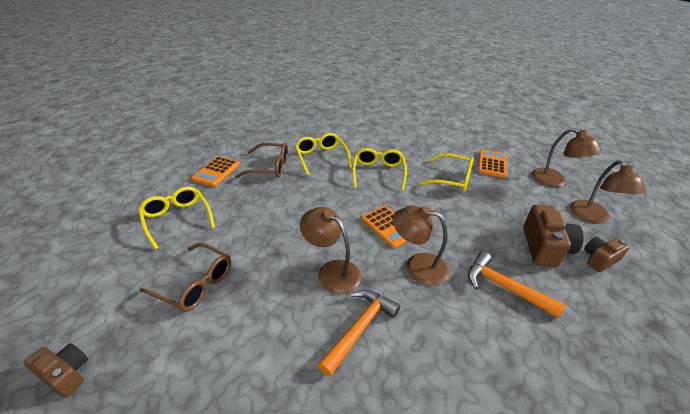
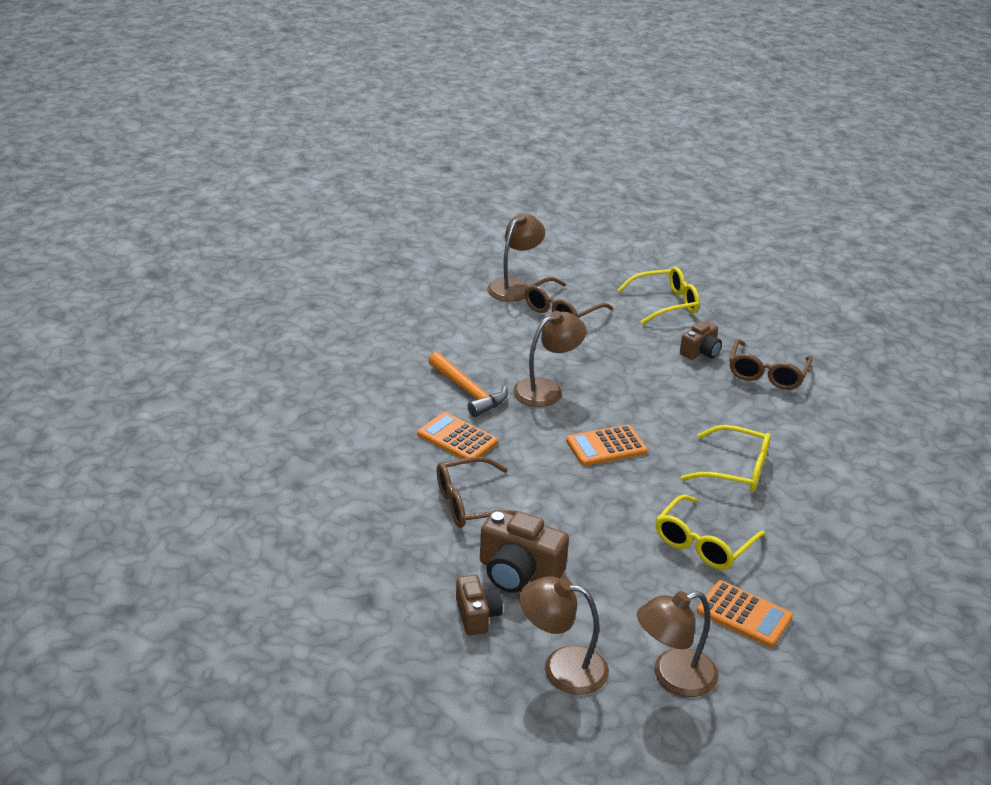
camera: 105 degrees right, 5 degrees down
(66, 374) = (494, 260): brown camera -> brown camera (700, 352)
(216, 172) = (761, 332): orange calculator -> orange calculator (457, 438)
(321, 157) = (789, 423): yellow glasses -> none
(417, 266) = (530, 449): brown lamp -> brown lamp (514, 286)
(504, 287) = (472, 504): orange hammer -> brown glasses

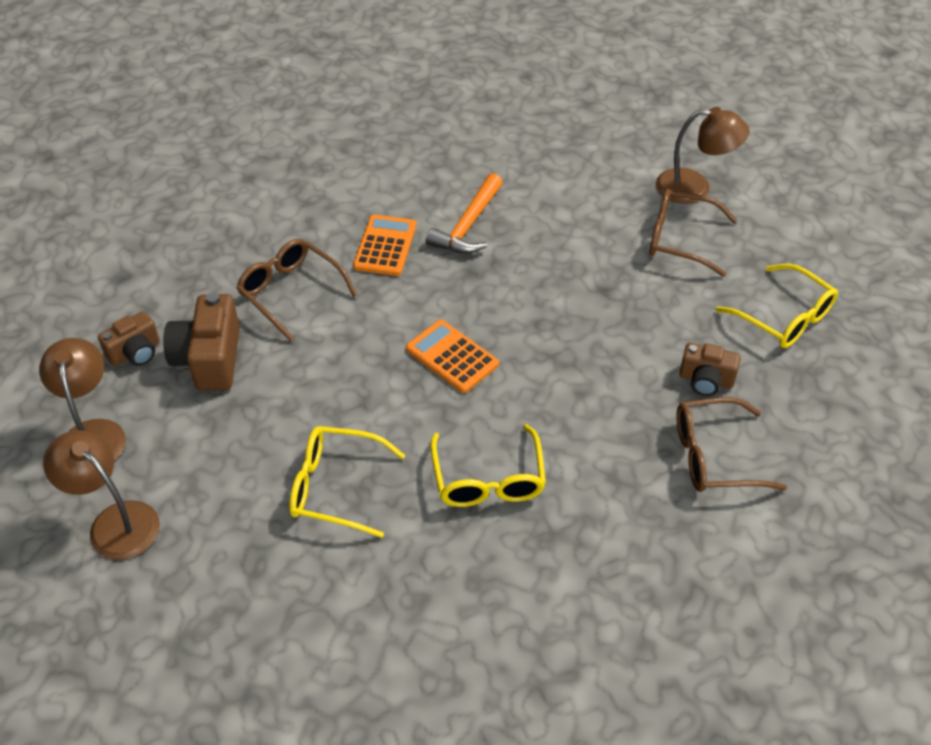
camera: 65 degrees right, 15 degrees up
(546, 389) = (519, 278): brown lamp -> none
(744, 614) = (236, 555): orange calculator -> none

